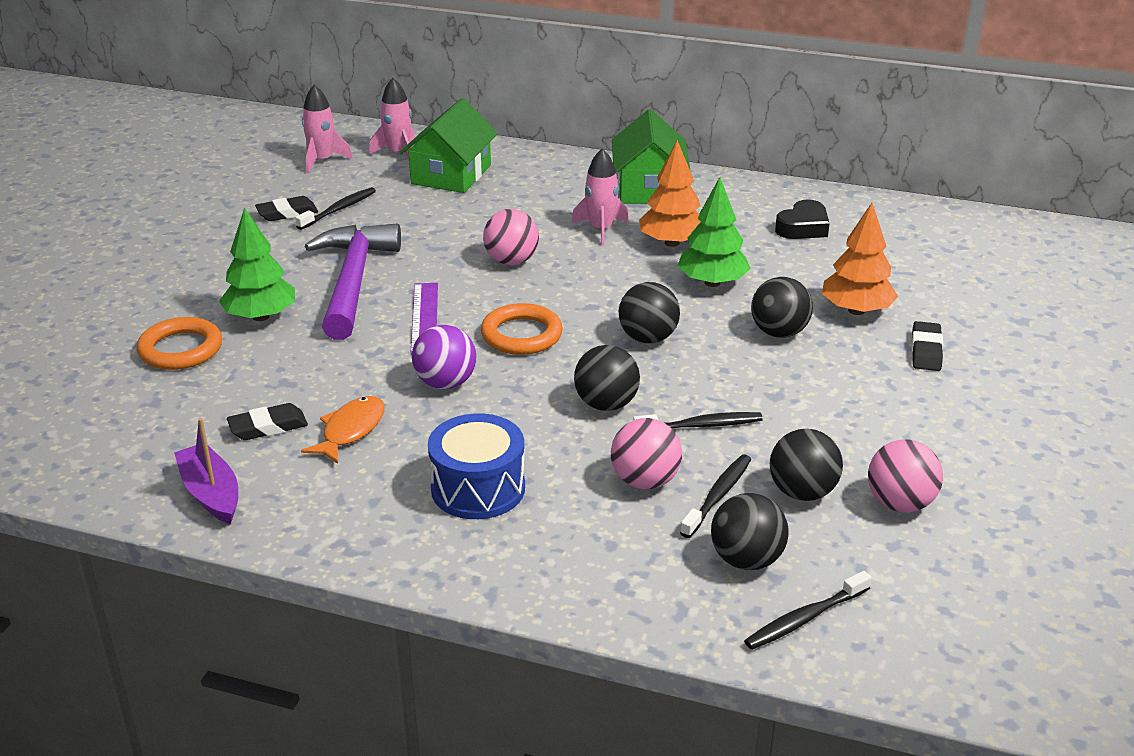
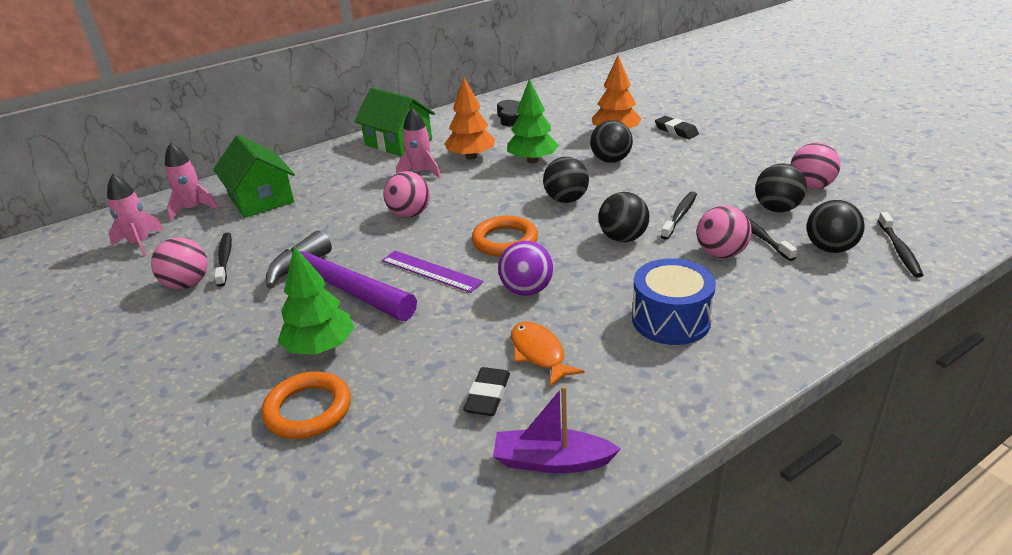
camera: 50 degrees left, 0 degrees up
(287, 213) = (187, 284): black eraser -> pink ball

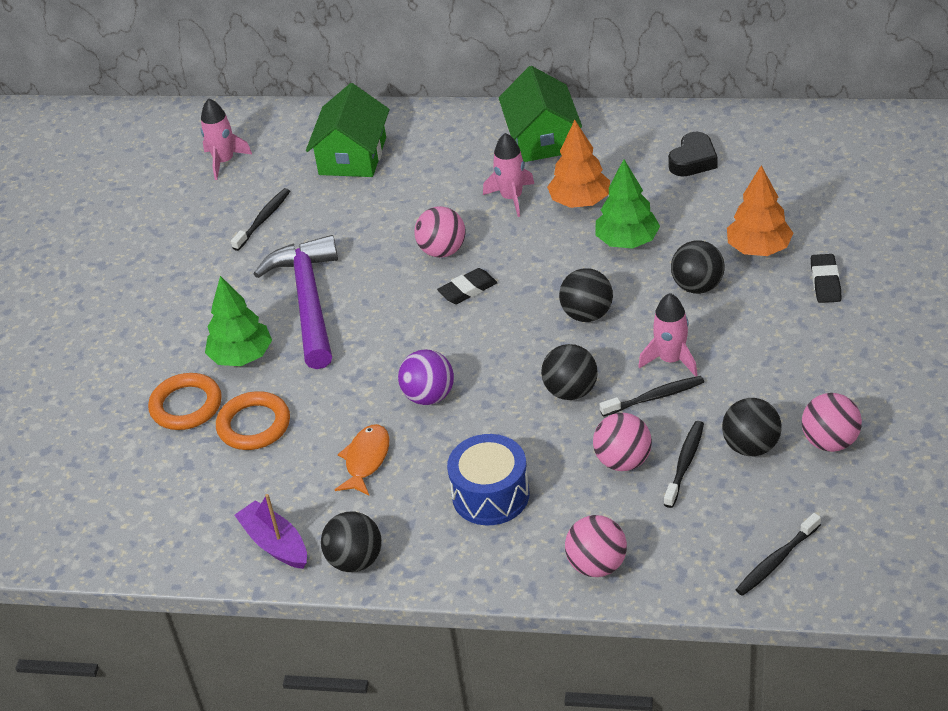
camera: 45 degrees right, 10 degrees up
(187, 284) = (217, 233): pink ball -> pink ball (597, 565)
(193, 209) = (293, 138): pink rocket -> pink rocket (670, 360)
(431, 271) = (386, 329): purple ruler -> none
(487, 396) = (295, 470): black eraser -> black eraser (467, 290)
(505, 241) = (477, 332): orange ring -> orange ring (254, 425)
(830, 248) = (721, 518): black ball -> black ball (355, 560)

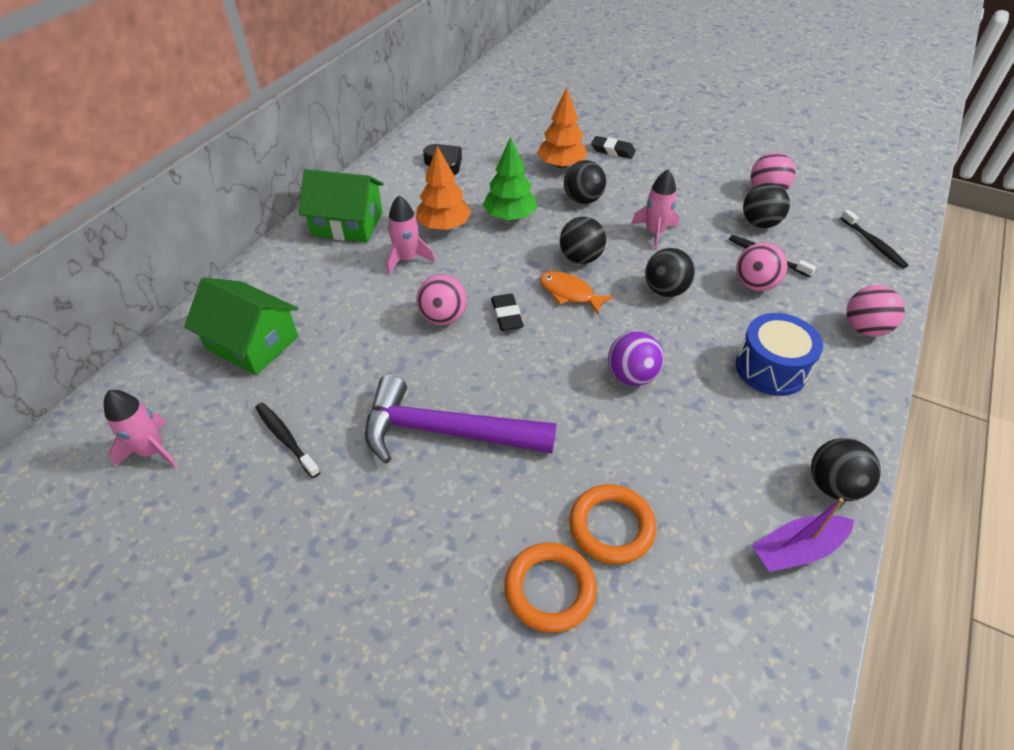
camera: 75 degrees left, 5 degrees up
(241, 356) = (497, 512): green tree -> none
(366, 460) = (699, 443): orange fish -> orange fish (569, 293)
(655, 397) = (691, 251): black toothbrush -> none

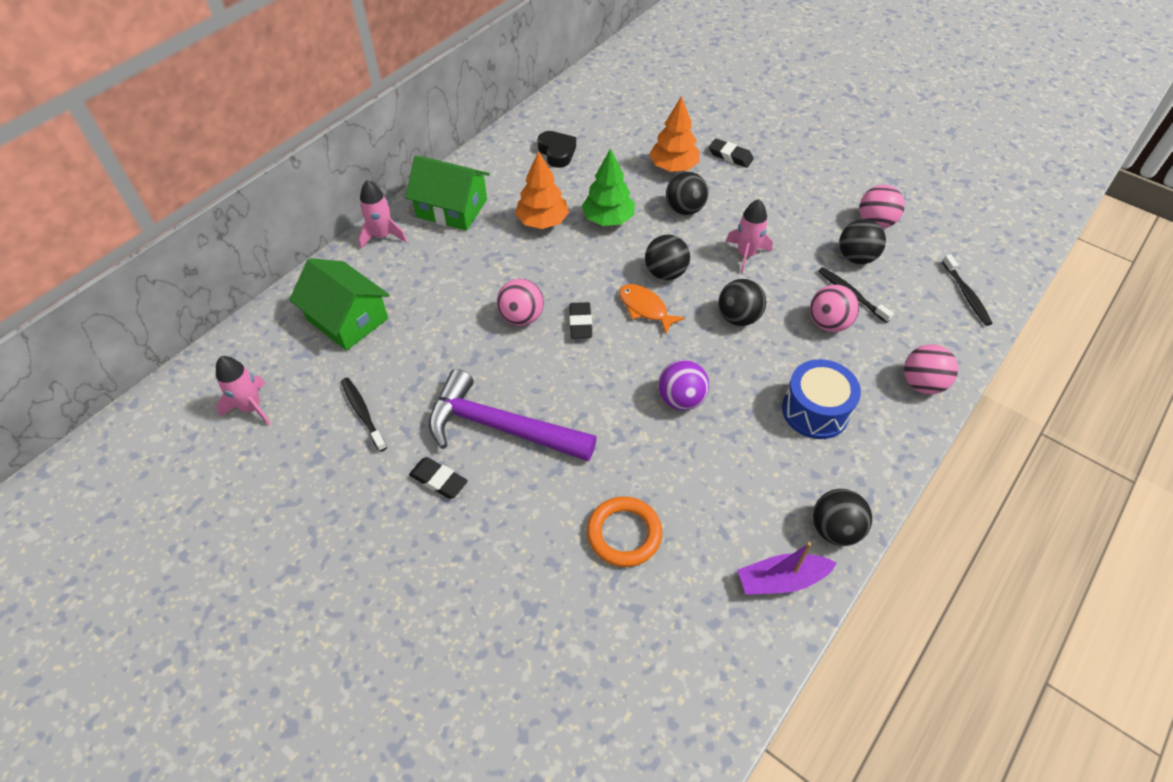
camera: 10 degrees right, 5 degrees up
(387, 500) = (438, 480): none -> black eraser
(407, 259) = (501, 253): pink rocket -> pink rocket (382, 236)
(550, 589) = (557, 577): orange ring -> none

